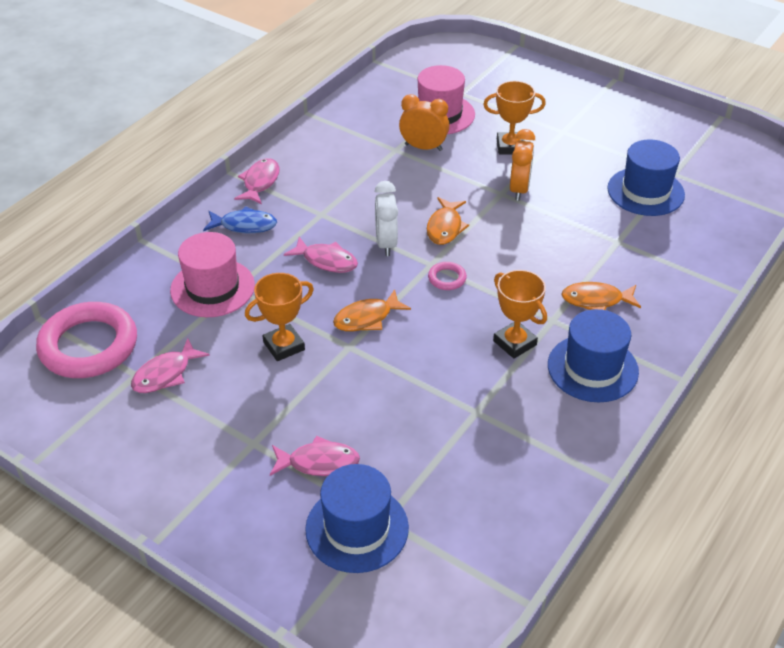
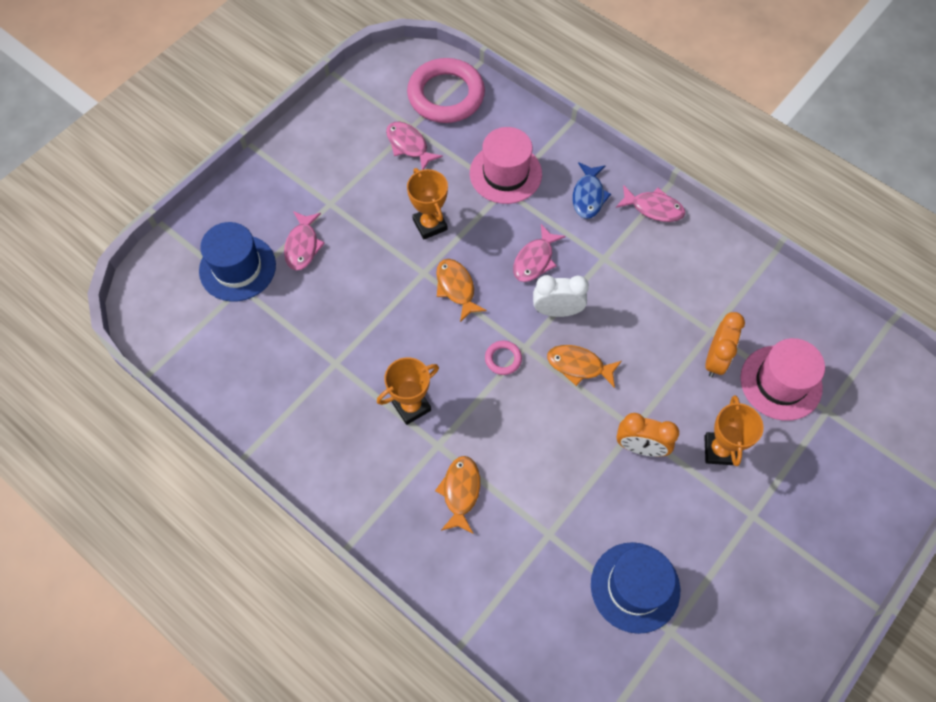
camera: 95 degrees right, 20 degrees up
(592, 368) = (371, 469): blue hat -> none

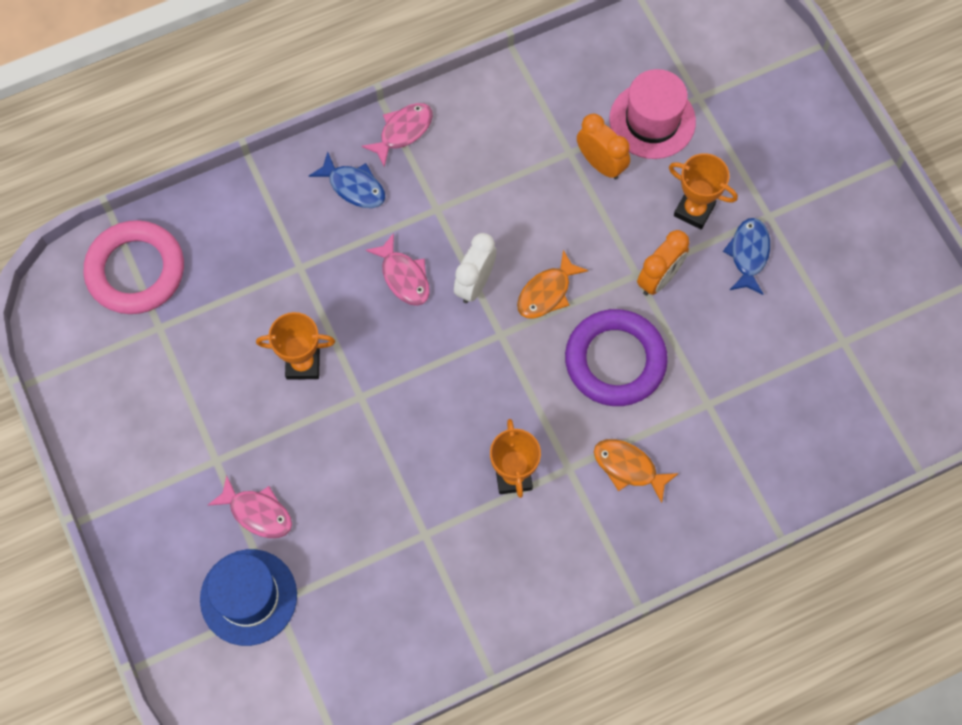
camera: 65 degrees left, 5 degrees up
(409, 145) = (184, 341): pink fish -> none
(456, 288) = (397, 371): orange fish -> none
(503, 359) = (503, 361): pink ring -> none
(505, 173) = (279, 256): pink hat -> none
(548, 442) = (615, 361): none -> purple ring
(635, 587) = (791, 352): blue hat -> none
(706, 512) = (748, 254): none -> blue fish

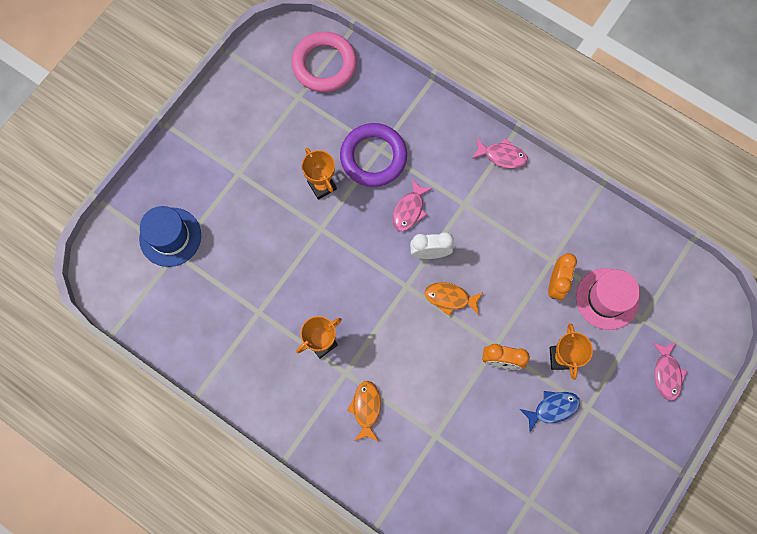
camera: 60 degrees right, 5 degrees up
(257, 512) = (220, 213): pink fish -> pink fish (666, 374)
(353, 187) = (448, 149): blue fish -> none
(615, 361) = (430, 363): purple ring -> purple ring (373, 157)

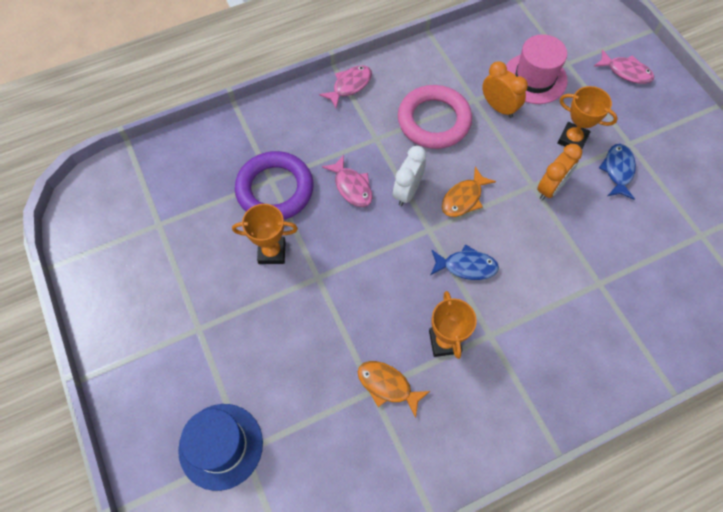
camera: 60 degrees left, 10 degrees down
(324, 65) = (143, 182): pink ring -> pink ring (434, 121)
(366, 408) = (539, 334): orange fish -> orange fish (387, 385)
(391, 329) = (466, 266): none -> blue fish

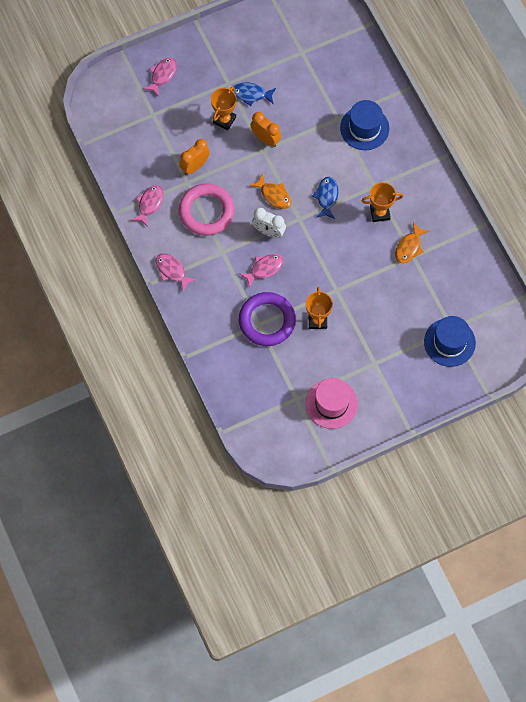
camera: 90 degrees left, 5 degrees up
(441, 62) = (149, 204): none -> pink fish
(534, 78) = (167, 139): pink hat -> pink hat (331, 404)
(588, 322) = (364, 128): none -> blue hat

